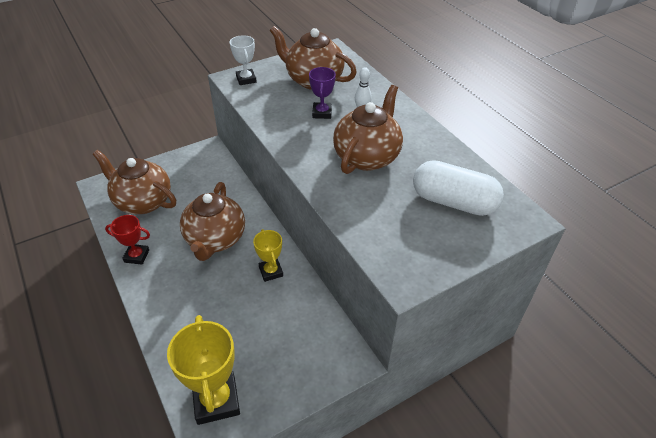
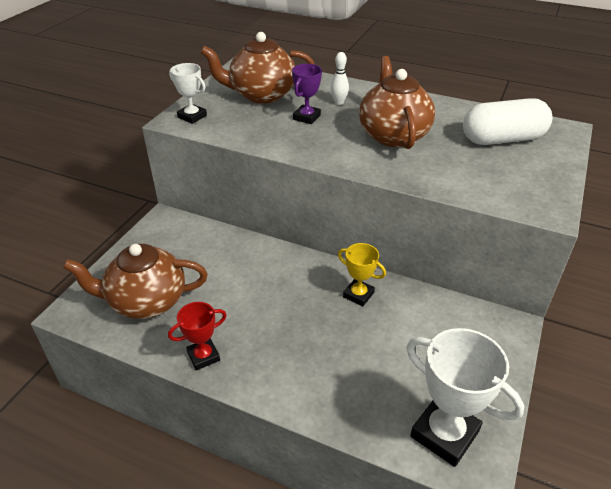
camera: 35 degrees left, 5 degrees down
(215, 240) = (271, 296): brown teapot -> none
(216, 400) = (444, 433): yellow trophy -> white trophy
(322, 113) = (306, 117): purple trophy -> purple trophy turned 60 degrees clockwise

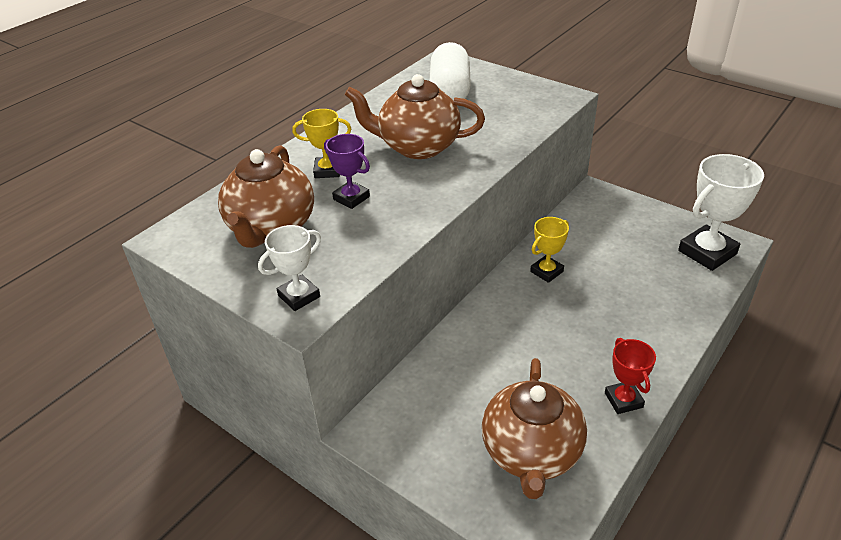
camera: 75 degrees left, 0 degrees up
(339, 102) = (327, 171): white bowling pin -> yellow trophy

